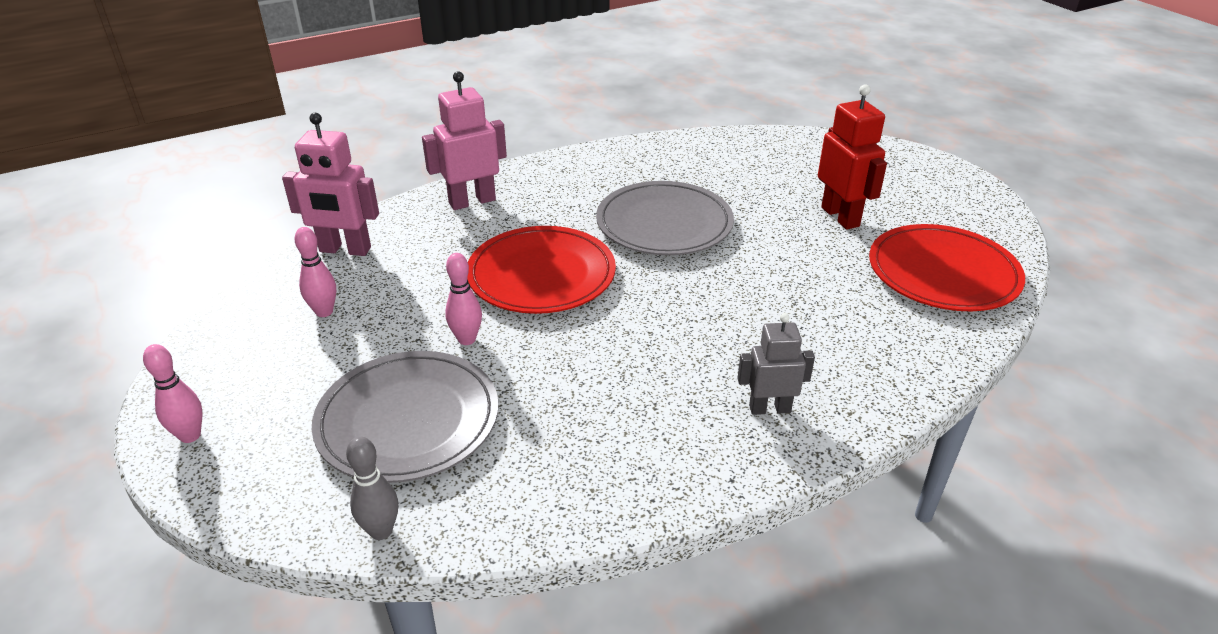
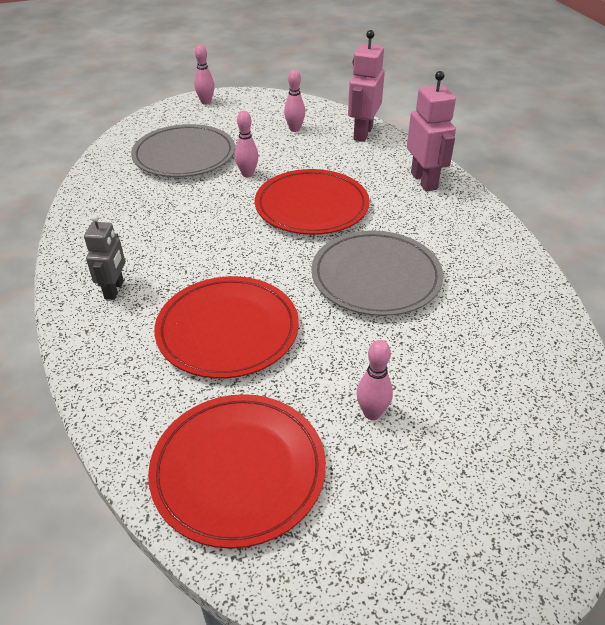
camera: 100 degrees right, 5 degrees up
(381, 531) = (111, 149): grey bowling pin -> none
(790, 305) = (227, 330): none -> red plate
(840, 217) = (372, 413): red robot -> pink bowling pin

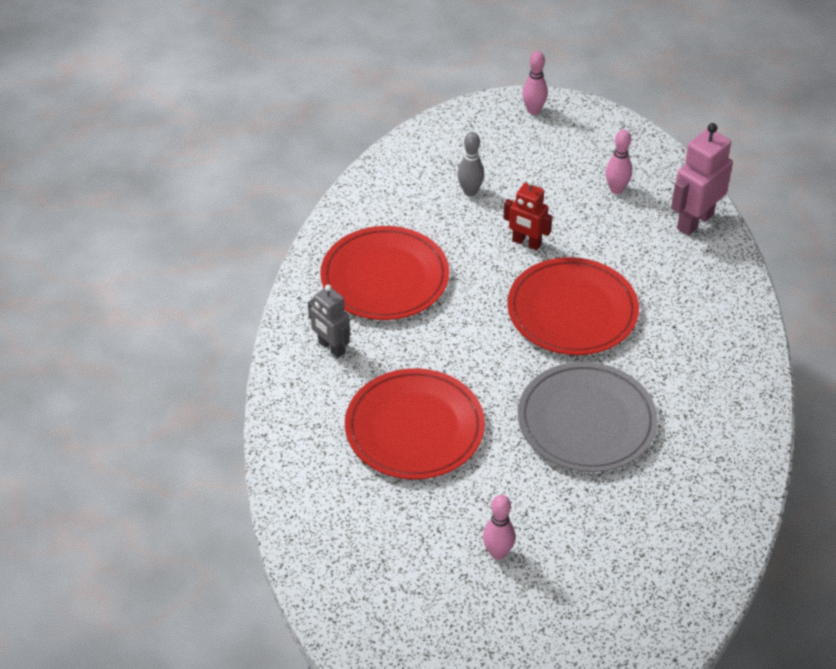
camera: 25 degrees right, 5 degrees up
(114, 290) = (331, 348): grey robot -> grey robot turned 105 degrees clockwise
(184, 155) = (470, 192): grey plate -> grey bowling pin
(238, 470) = (364, 557): red plate -> red plate (385, 278)
(247, 174) = (526, 243): pink bowling pin -> red robot
(424, 181) = (720, 317): pink robot -> none

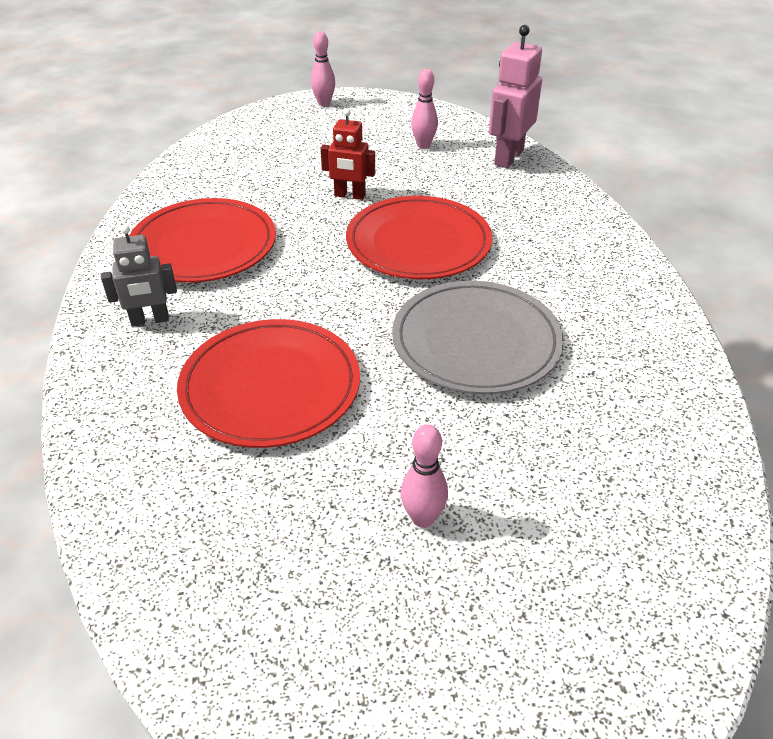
camera: 15 degrees left, 5 degrees down
(331, 348) = (150, 320): grey robot -> grey robot turned 45 degrees counterclockwise
(470, 192) = (279, 165): grey bowling pin -> none

